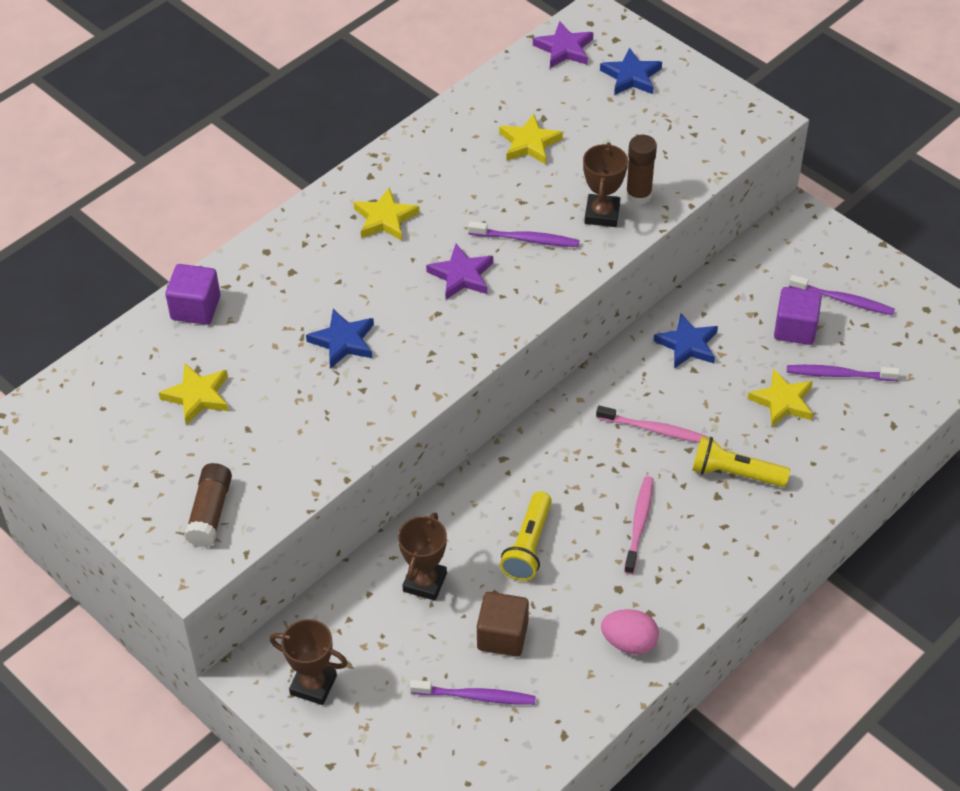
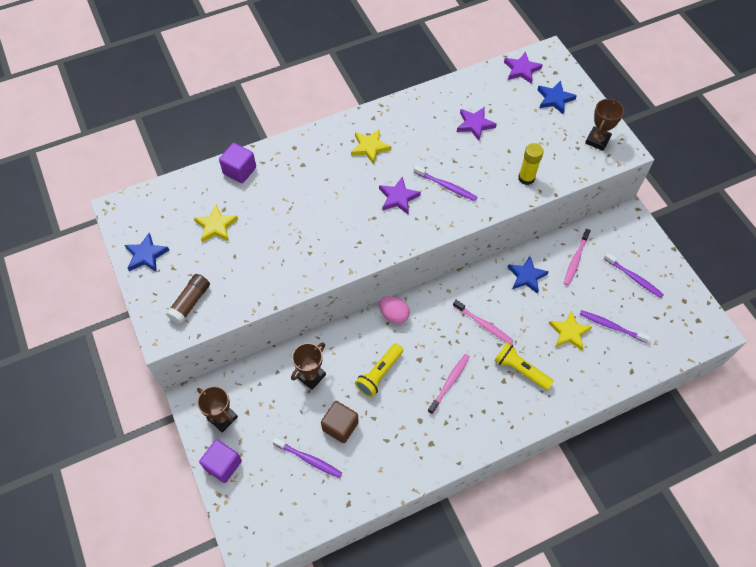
camera: 20 degrees right, 10 degrees up
(343, 341) = (312, 218): blue star -> blue star (146, 255)
(529, 143) = (475, 124): yellow star -> purple star
(602, 214) = (499, 184): brown trophy -> brown trophy (597, 140)
(629, 642) = (411, 458): pink egg -> pink egg (394, 315)
(638, 195) = (526, 178): brown glue stick -> yellow glue stick
(749, 301) = (575, 260): none -> pink toothbrush
(795, 329) = (596, 287): purple cube -> purple cube (223, 465)

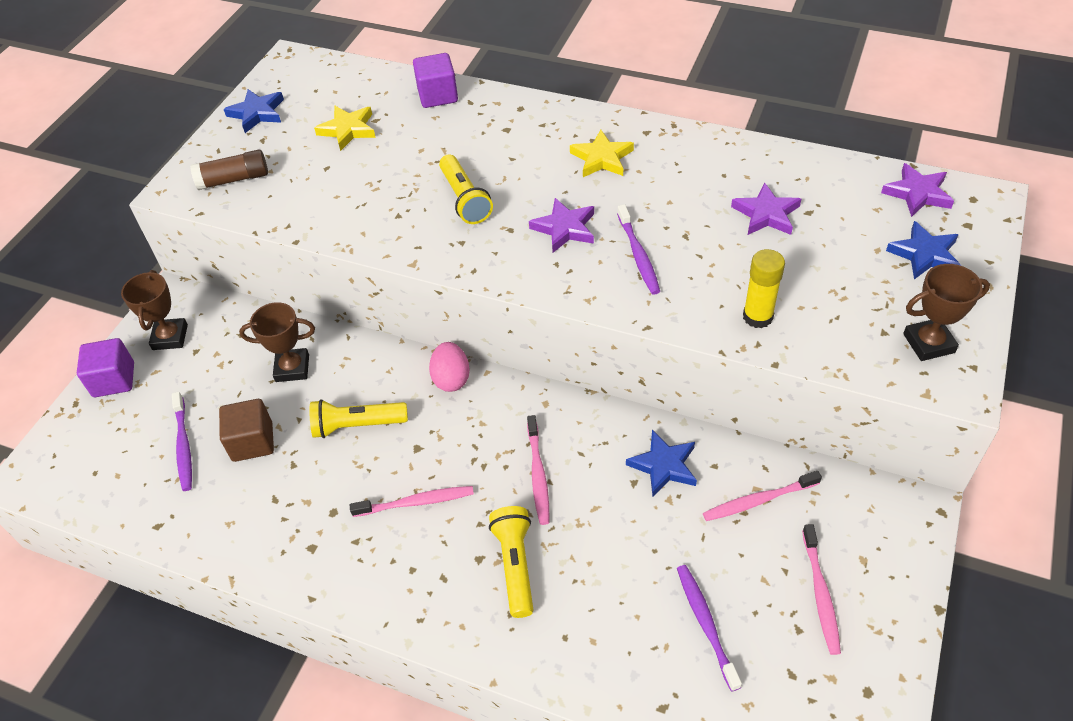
camera: 50 degrees right, 10 degrees down
(332, 218) = (465, 199): none -> yellow flashlight
(569, 332) = (635, 578): yellow star -> none
(634, 278) = (820, 594): purple toothbrush -> pink toothbrush

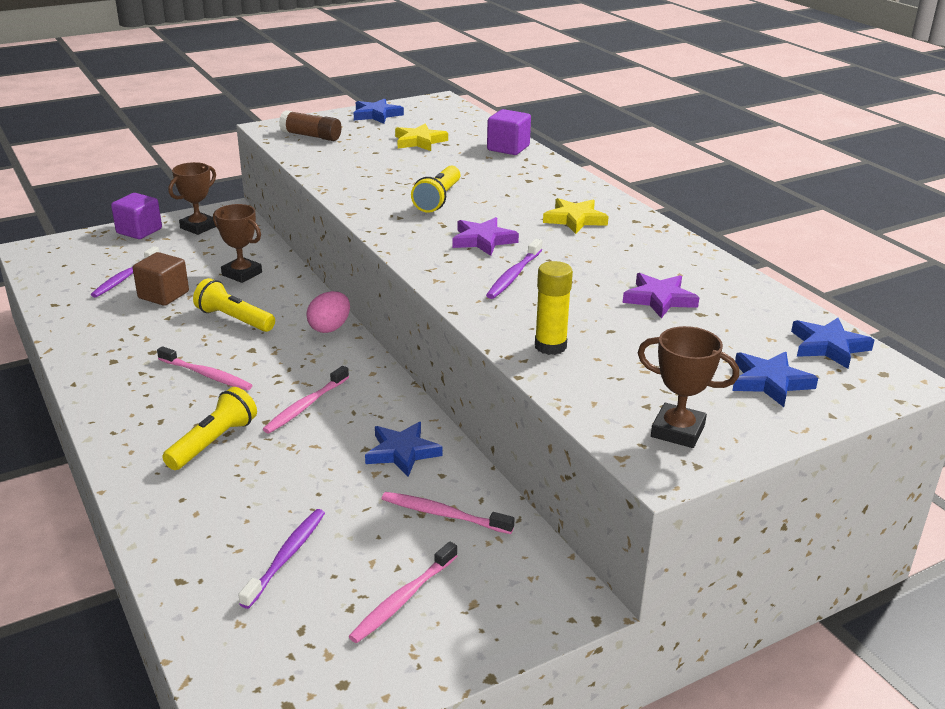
camera: 35 degrees right, 20 degrees down
(917, 193) = (828, 346): purple star -> blue star

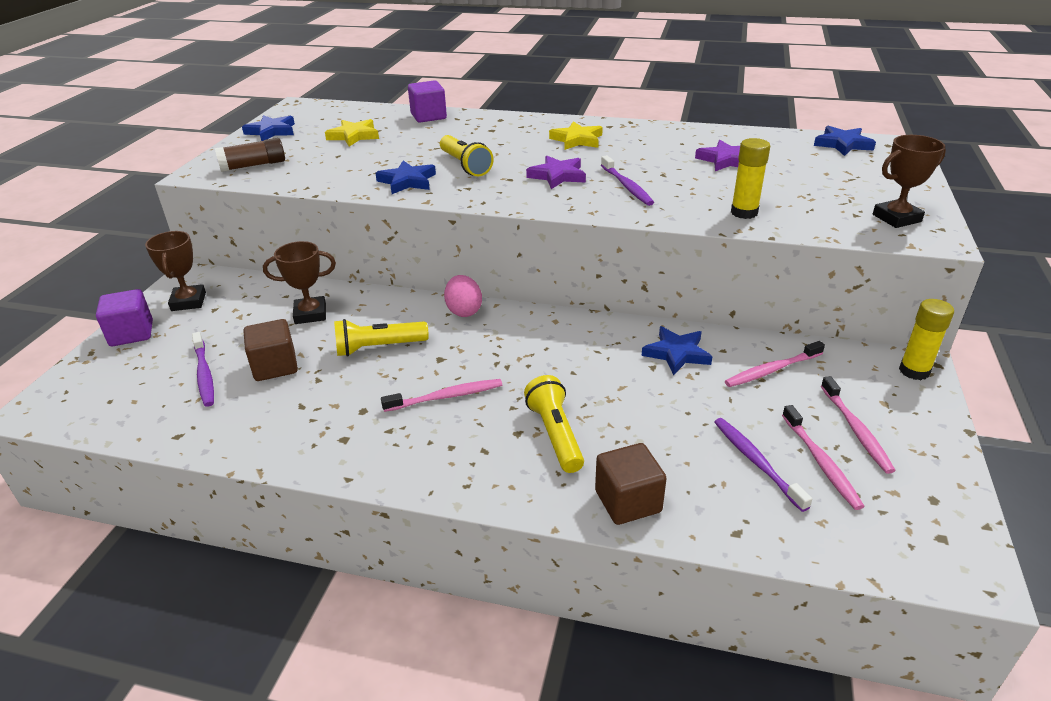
camera: 45 degrees left, 5 degrees up
(165, 511) = (628, 501): none -> brown cube
(305, 406) = (561, 368): pink toothbrush -> pink toothbrush (821, 462)
(560, 606) = (914, 371): none -> yellow glue stick
(770, 382) = (866, 173): blue star -> blue star (407, 181)

